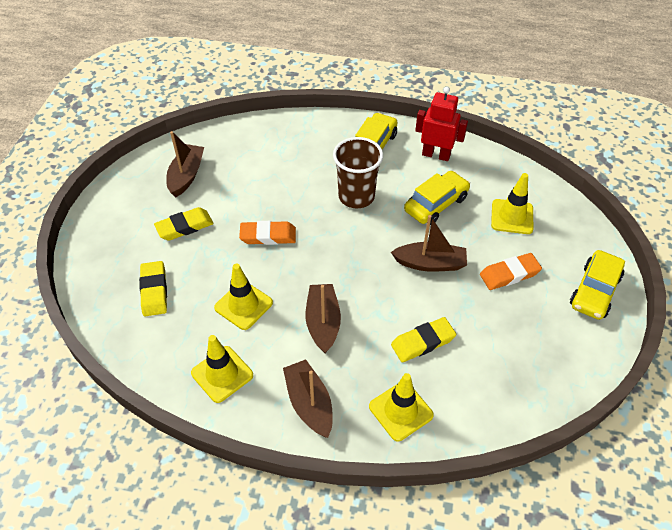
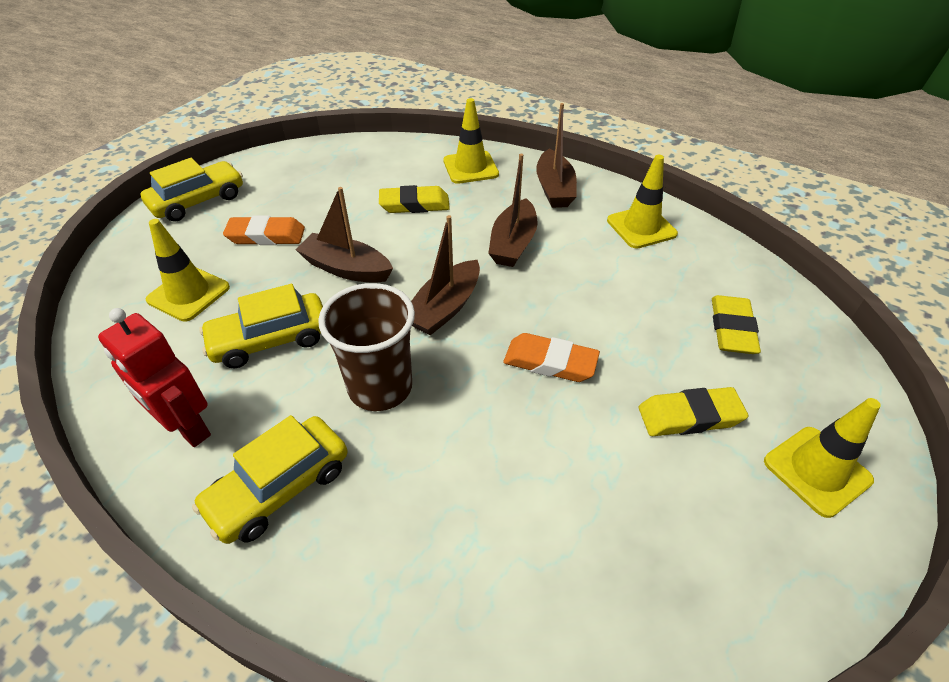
camera: 160 degrees left, 5 degrees down
(186, 175) = (689, 535): brown boat -> brown boat (445, 308)
(243, 305) = (606, 282): yellow traffic cone -> yellow traffic cone (817, 471)

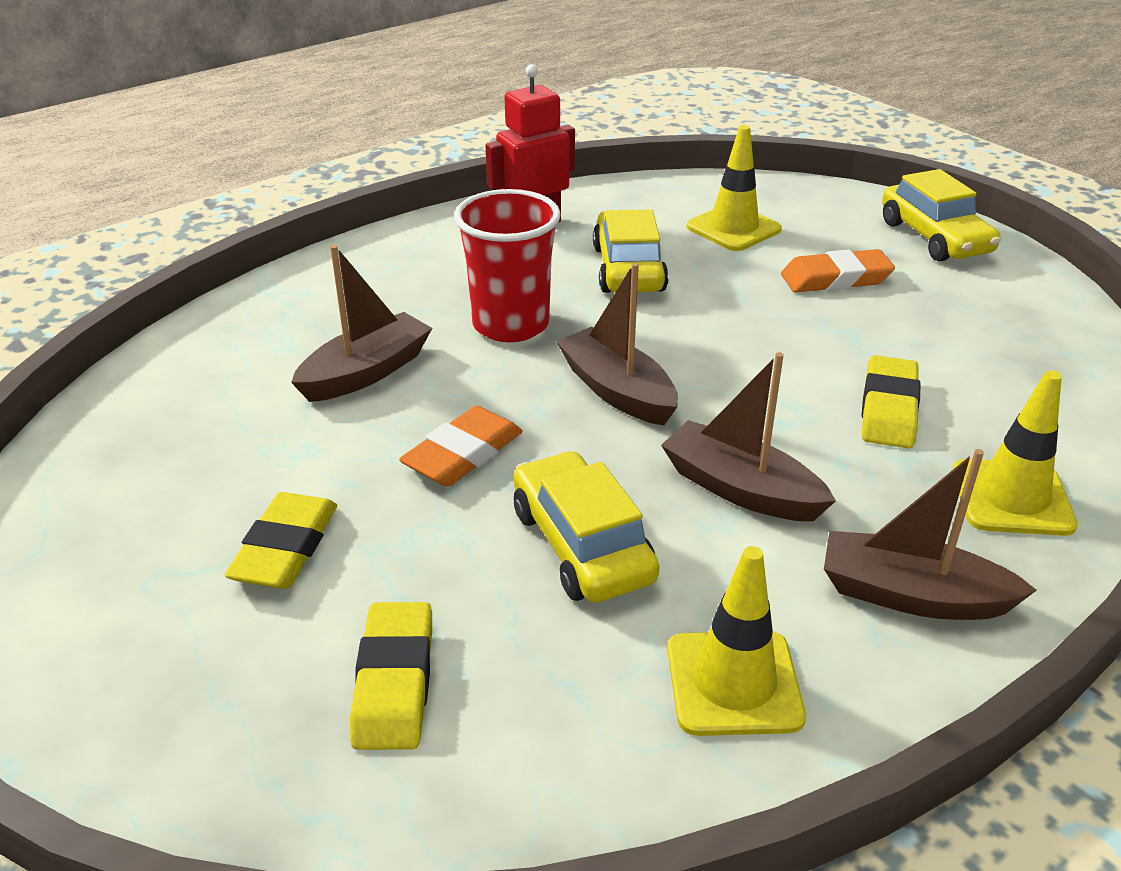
camera: 110 degrees right, 10 degrees down
(266, 236) = (835, 278): orange eraser -> orange eraser turned 60 degrees clockwise
(279, 488) = (430, 261): yellow car -> yellow car (582, 545)
(346, 268) = (738, 328): brown boat -> brown boat (366, 372)
(380, 387) = (510, 325): brown cup -> red cup
(732, 329) = (394, 682): yellow eraser -> yellow eraser turned 60 degrees clockwise
(817, 471) = (110, 633): yellow traffic cone -> none

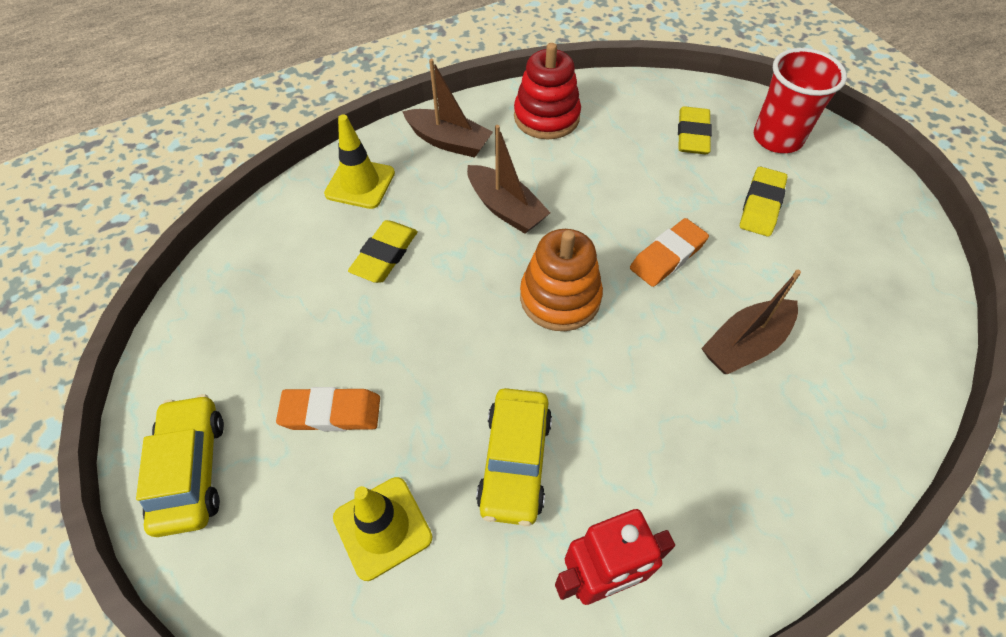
camera: 170 degrees left, 20 degrees up
(510, 325) = (633, 388): red cup -> red cup (777, 138)
(582, 545) = (602, 186): yellow car -> none
(617, 391) = (560, 297): brown boat -> orange stacking toy
(734, 683) = (546, 117): yellow traffic cone -> red stacking toy

